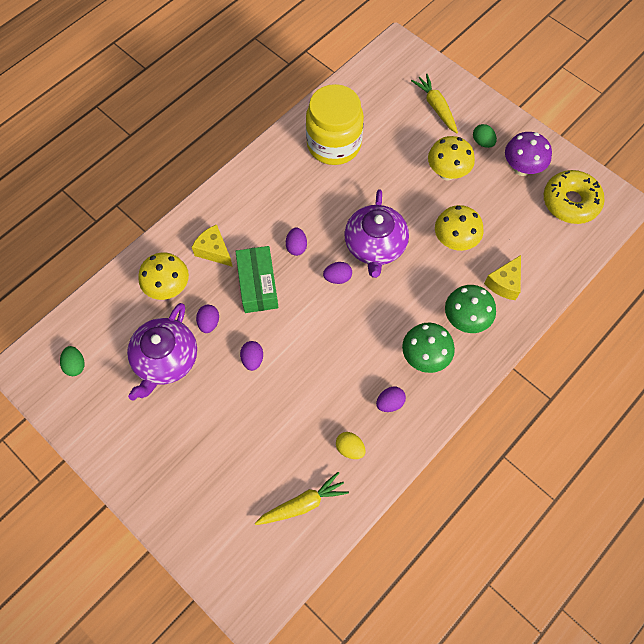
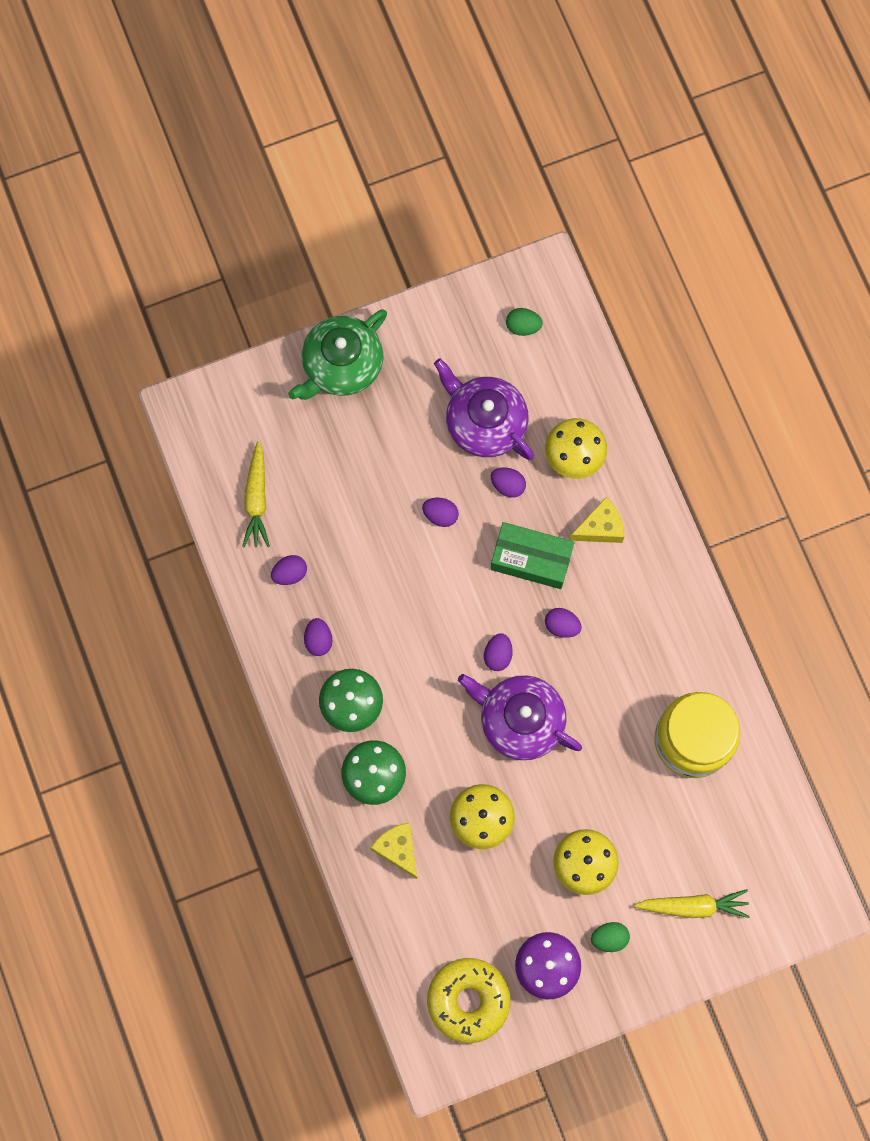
camera: 115 degrees right, 10 degrees up
(160, 489) = (341, 365): none -> green teapot
(350, 448) = (290, 573): yellow egg -> purple egg

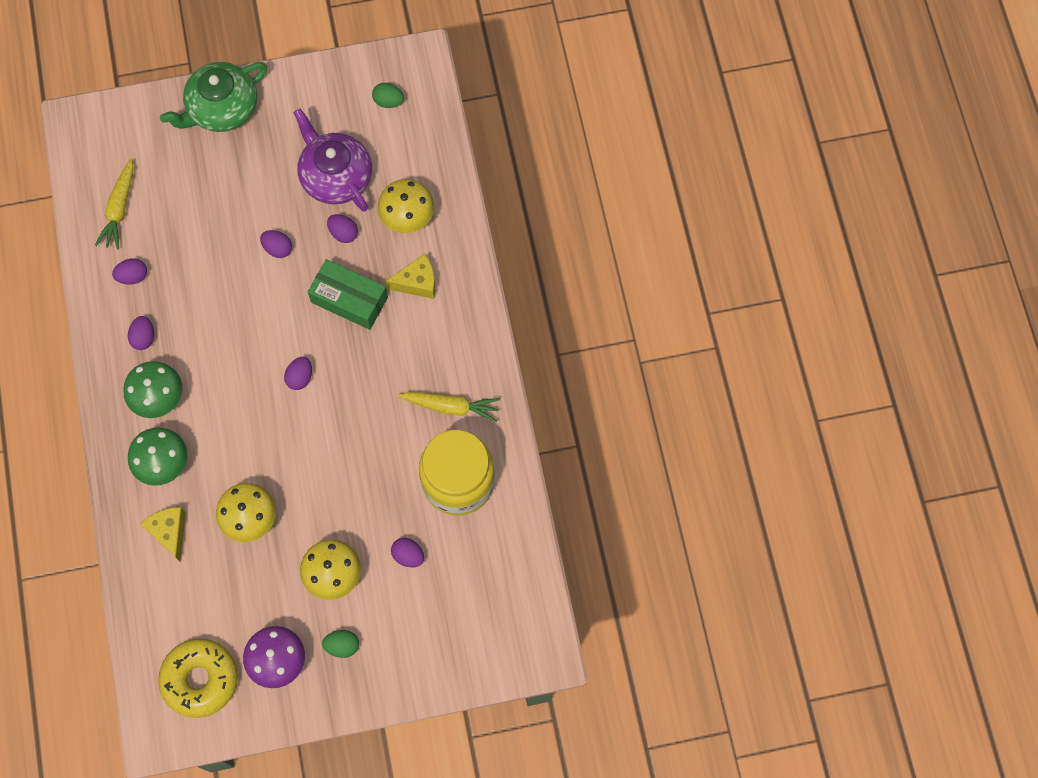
camera: 10 degrees right, 5 degrees down
(520, 720) = (306, 437): purple teapot -> none
(561, 626) = (363, 361): purple egg -> purple egg (408, 555)
(693, 906) = (426, 630): yellow carrot -> yellow carrot (451, 406)

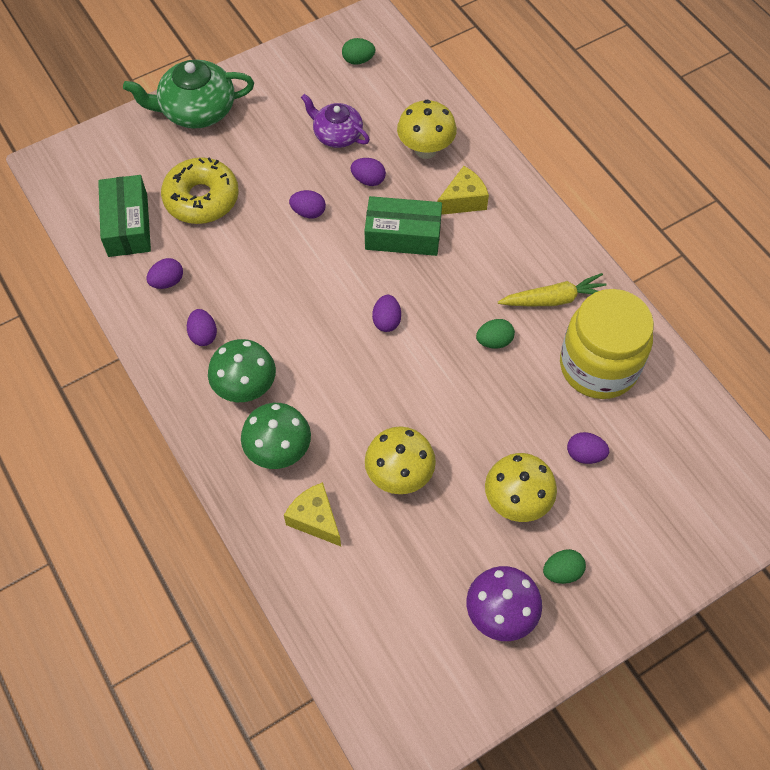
camera: 20 degrees left, 10 degrees down
(119, 209) = (127, 225): yellow carrot -> green box
(200, 679) = (421, 667): yellow donut -> yellow donut (201, 198)
(222, 108) = (196, 110): green teapot -> green teapot turned 45 degrees clockwise
(335, 176) = (337, 134): purple teapot -> purple teapot, size x0.64
(381, 428) = (494, 341): none -> green egg

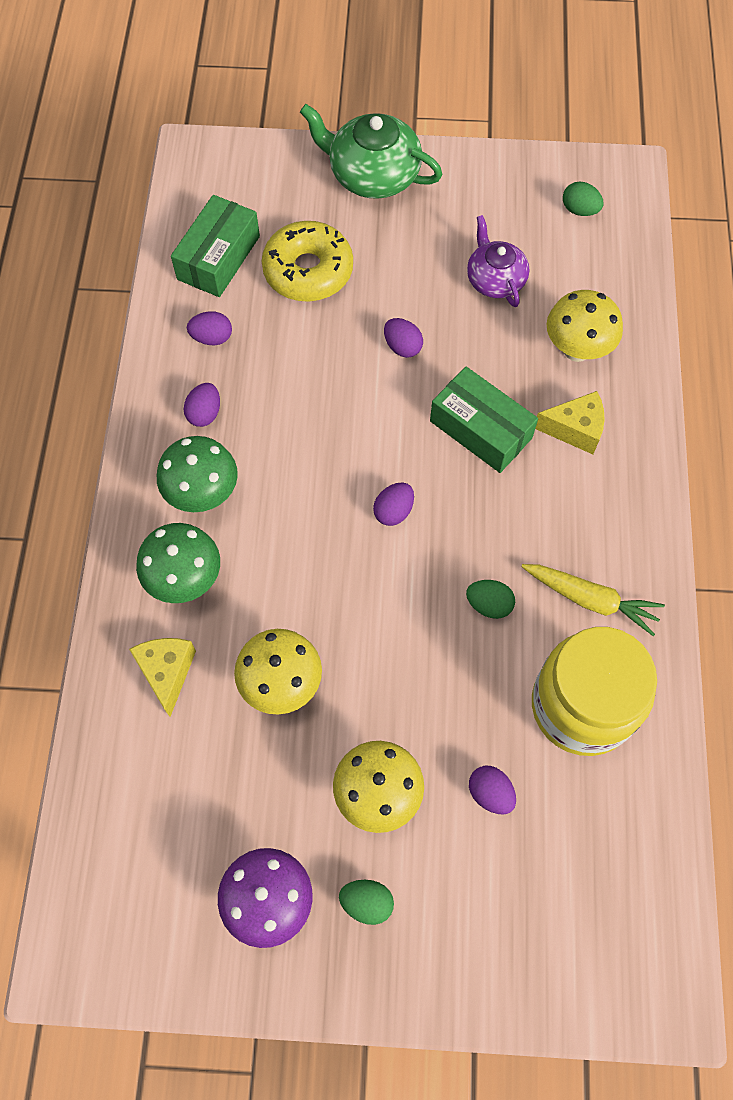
camera: 35 degrees right, 5 degrees up
(368, 180) = (490, 348): purple egg -> none

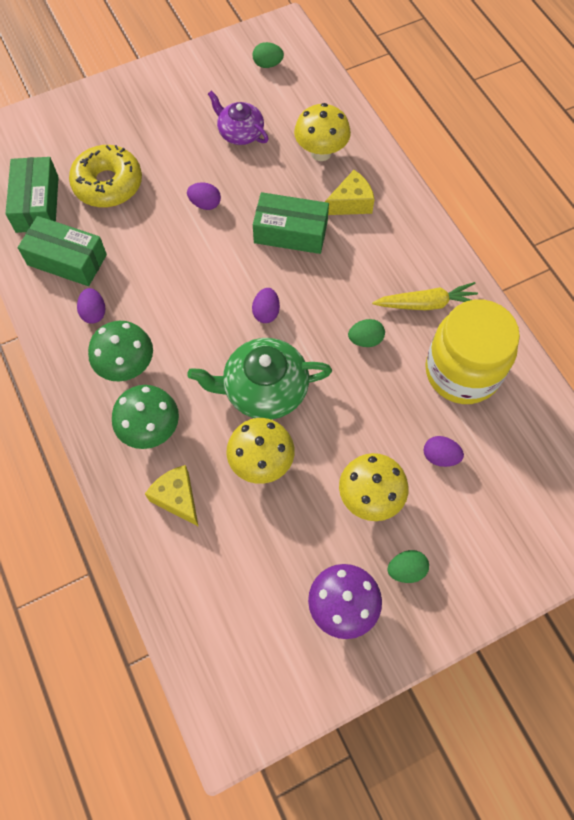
camera: 30 degrees left, 0 degrees up
(212, 338) = (67, 260): purple egg -> green box
(372, 175) = (113, 101): green teapot -> green teapot (263, 389)

